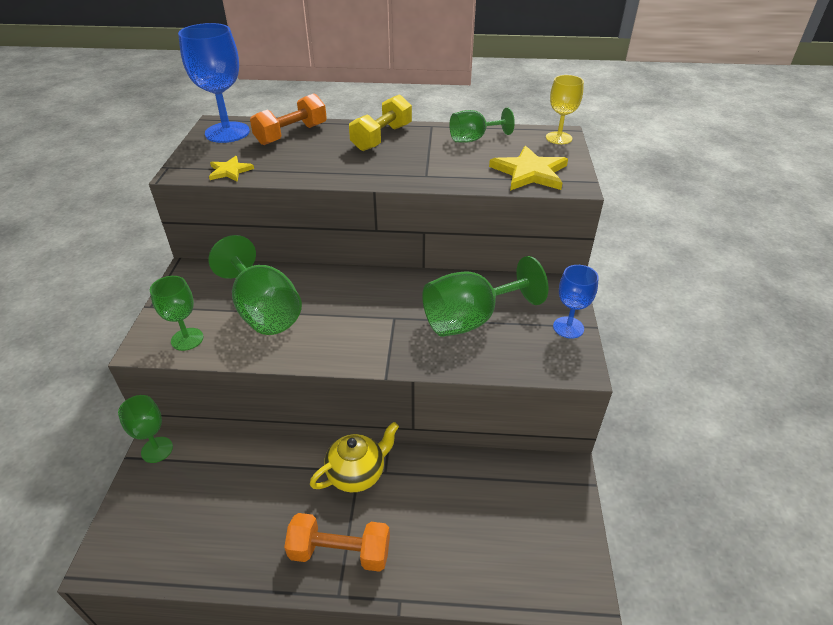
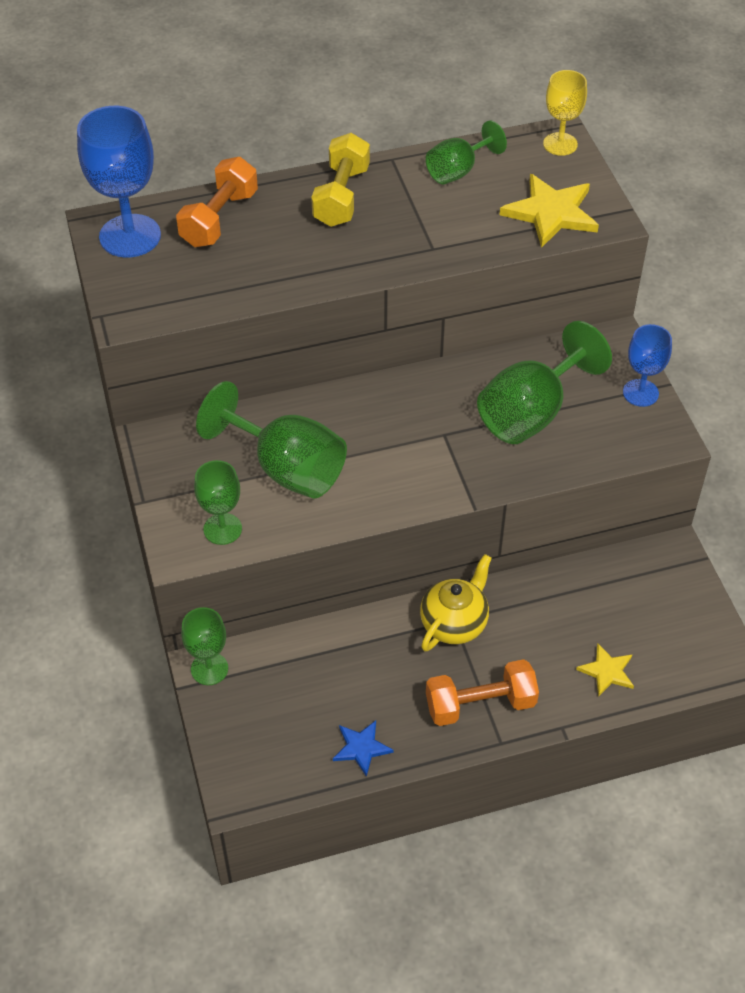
camera: 20 degrees left, 10 degrees up
(222, 556) = (361, 748): none -> blue star
(230, 171) = (187, 302): yellow star -> yellow star (607, 671)

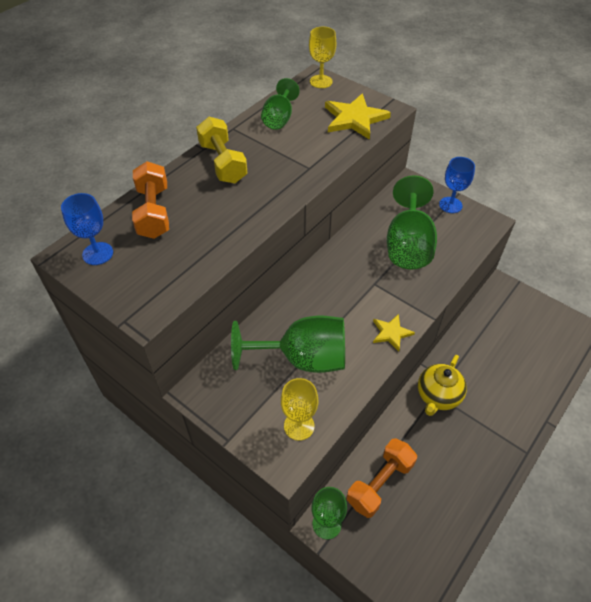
camera: 35 degrees left, 0 degrees up
(130, 236) = (97, 253): blue goblet -> blue goblet, size x0.59
(222, 529) = (299, 426): green goblet -> yellow goblet
(361, 748) = (460, 512): blue star -> none
(454, 623) = (438, 396): yellow teapot -> yellow teapot turned 150 degrees counterclockwise
(480, 704) = (496, 437): orange dumbbell -> orange dumbbell (380, 483)
(607, 671) = (536, 373): yellow star -> yellow star (391, 333)

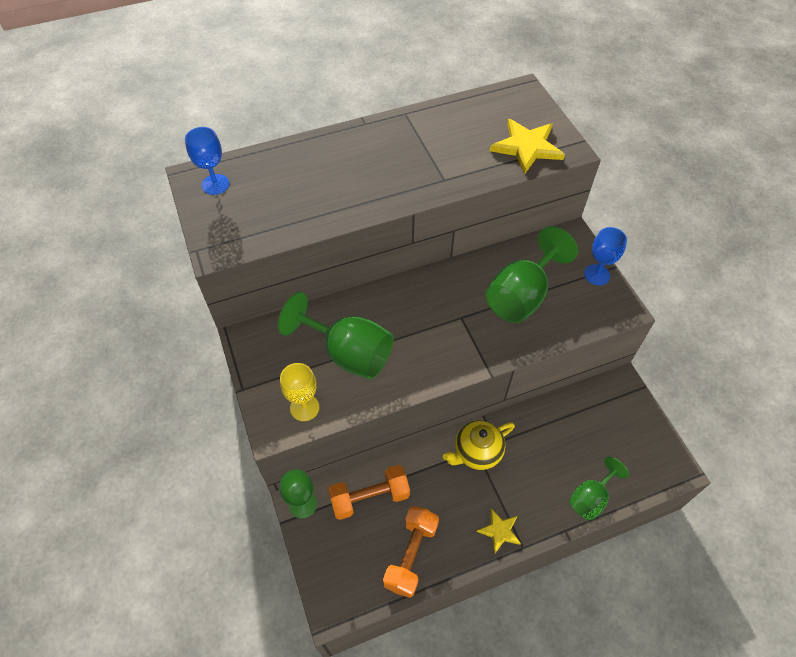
camera: 30 degrees right, 5 degrees up
(153, 212) = (282, 166): orange dumbbell -> orange dumbbell (411, 555)
(223, 163) = (372, 144): yellow dumbbell -> none
(279, 119) = (454, 120): green goblet -> green goblet (590, 498)
(321, 81) = (524, 95): yellow goblet -> none
(391, 333) = (442, 369): yellow star -> yellow star (499, 531)

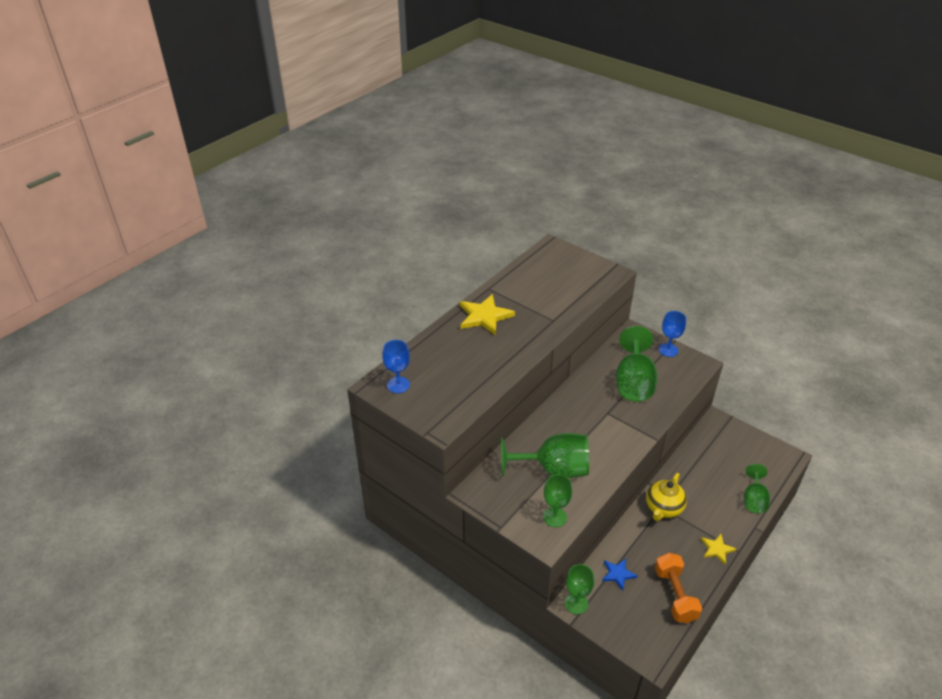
camera: 30 degrees left, 15 degrees down
(304, 407) = (555, 517): yellow goblet -> green goblet
(369, 497) = (618, 574): orange dumbbell -> blue star
(527, 147) = (586, 280): yellow star -> yellow star (484, 316)

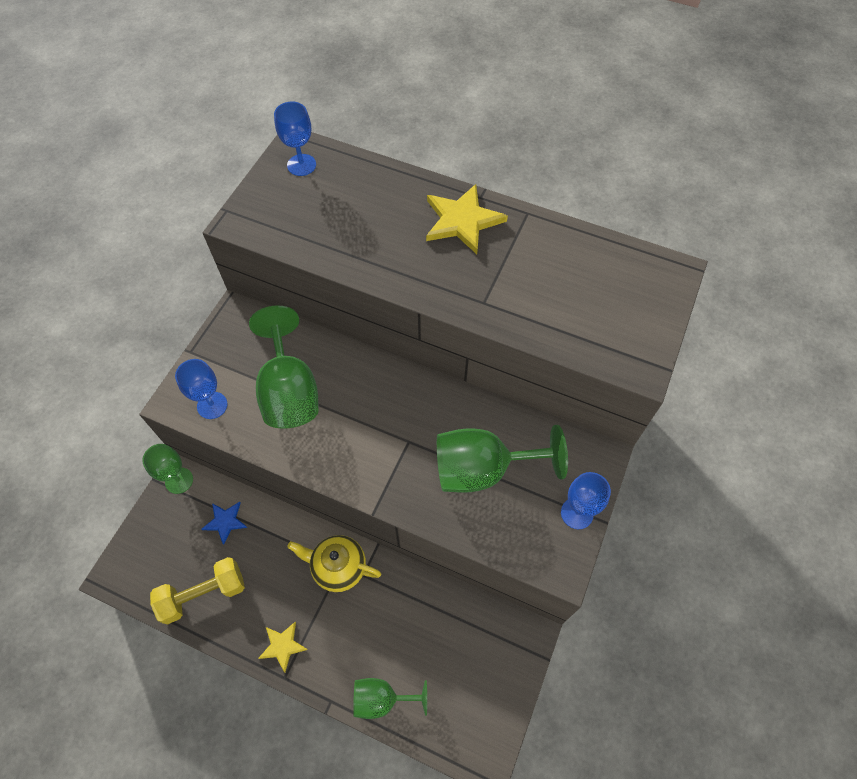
camera: 75 degrees right, 20 degrees up
(555, 517) = (212, 405): green goblet -> blue goblet
(675, 595) = (203, 594): orange dumbbell -> yellow dumbbell

